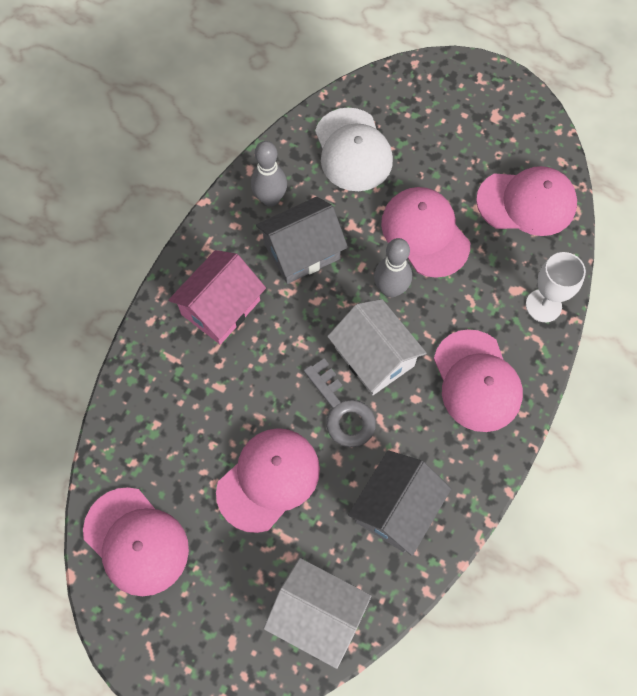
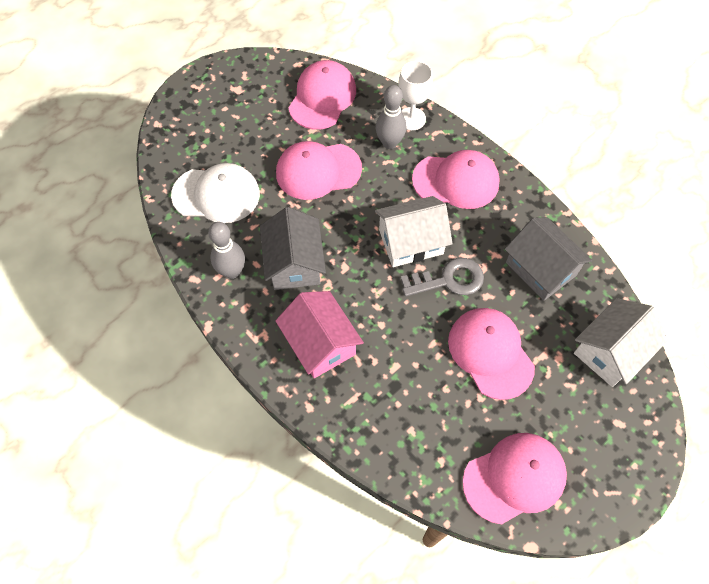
camera: 70 degrees left, 5 degrees down
(390, 289) = (357, 211): grey bowling pin -> grey bowling pin (389, 143)

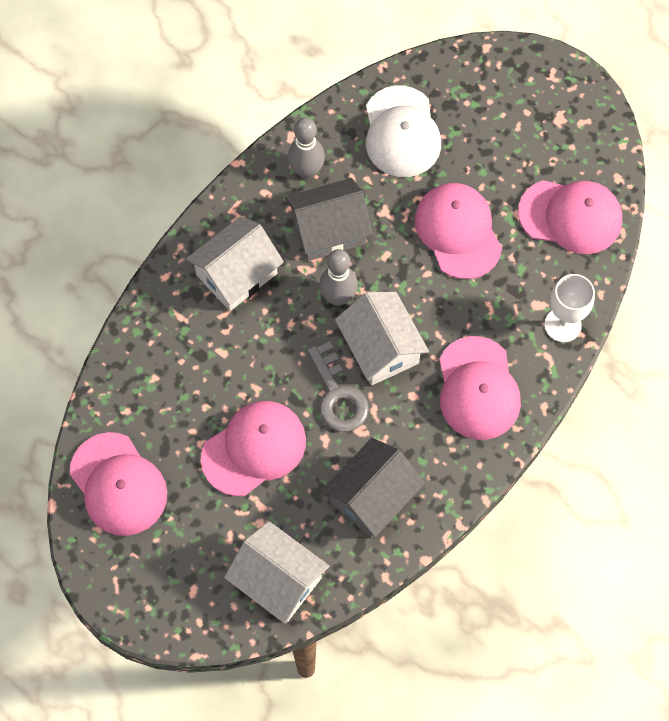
camera: 80 degrees right, 5 degrees up
(320, 343) = (237, 274): pink house -> white house
(389, 143) = (518, 305): grey bowling pin -> grey bowling pin (338, 297)

